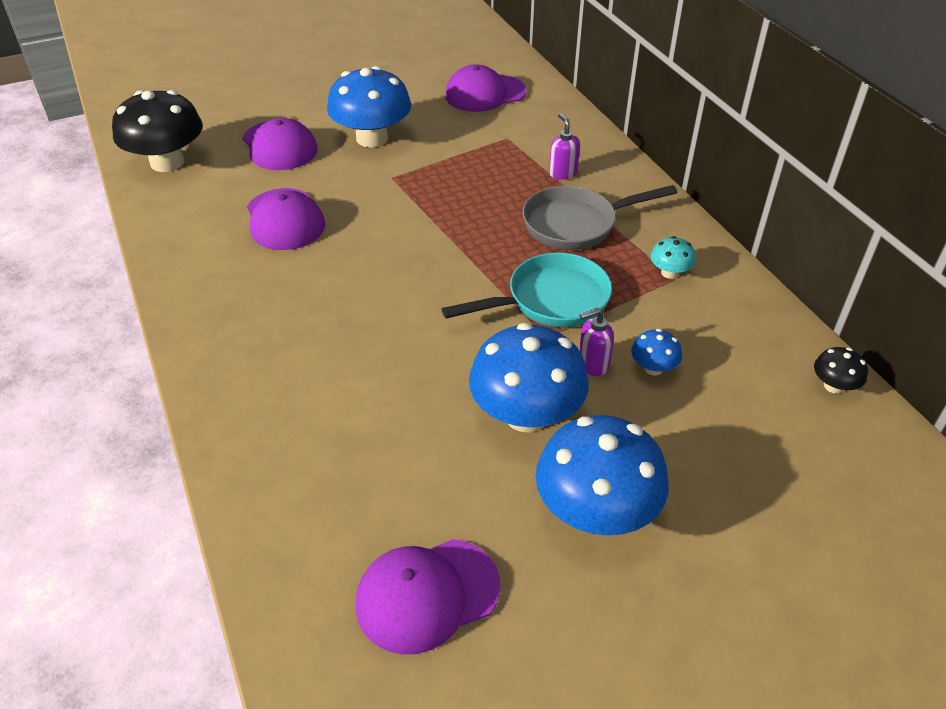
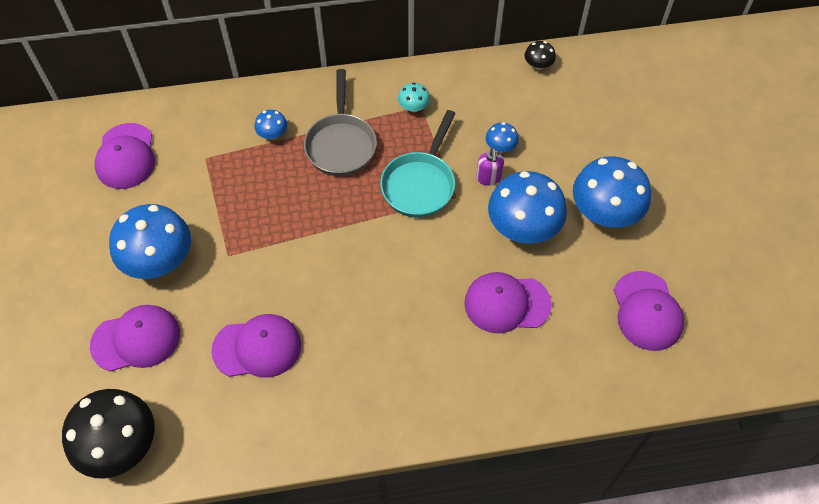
camera: 75 degrees left, 15 degrees up
(394, 416) = (507, 303): none -> purple cap
(550, 300) = (420, 184): turquoise pan -> turquoise pan turned 150 degrees counterclockwise
(562, 173) = (272, 134): purple soap dispenser -> blue mushroom

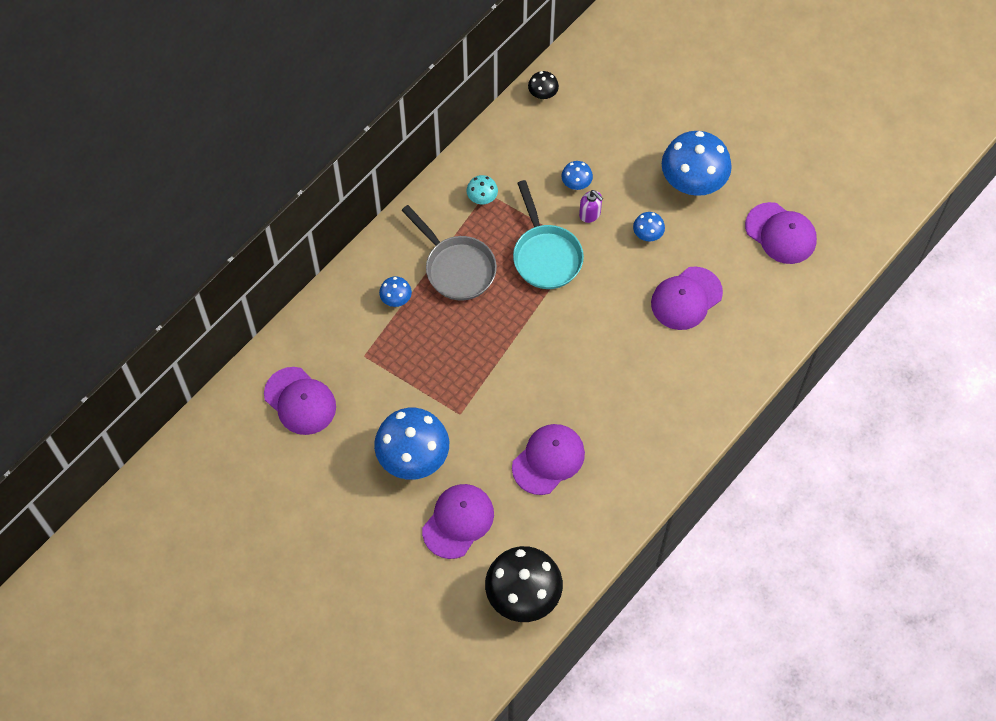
camera: 40 degrees left, 5 degrees up
(523, 227) = (648, 234): blue mushroom -> blue mushroom, size x0.45

